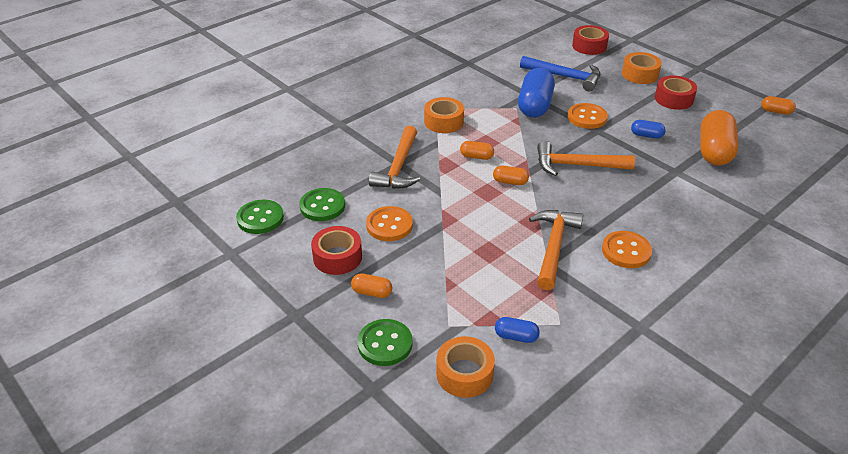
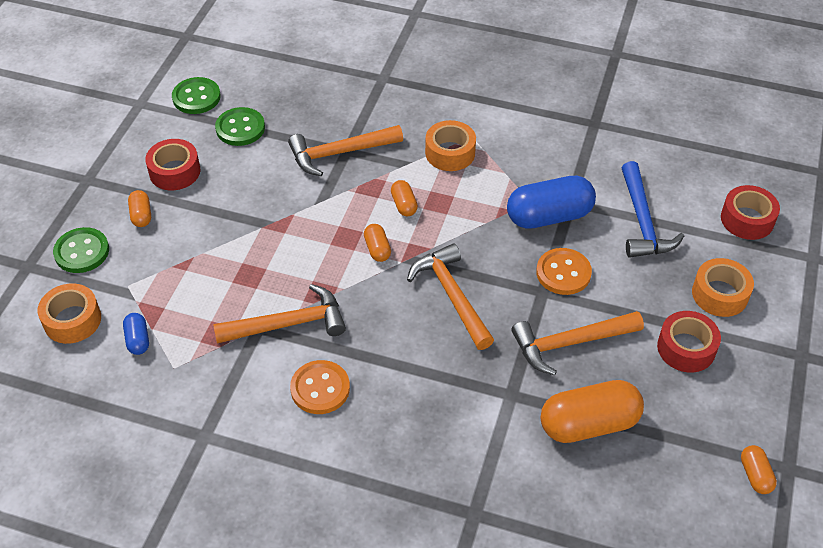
camera: 60 degrees right, 10 degrees up
(389, 225) = (242, 186): orange button -> none
(646, 135) = (570, 343): blue capsule -> orange hammer

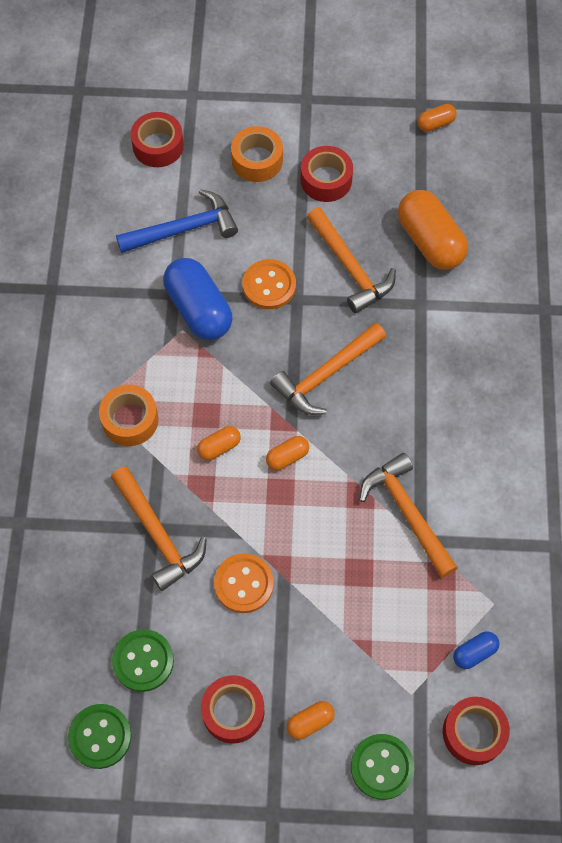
camera: 105 degrees left, 15 degrees up
(72, 320) = (473, 733): orange tape -> red tape
(320, 388) = (470, 461): orange button -> orange button (243, 584)

